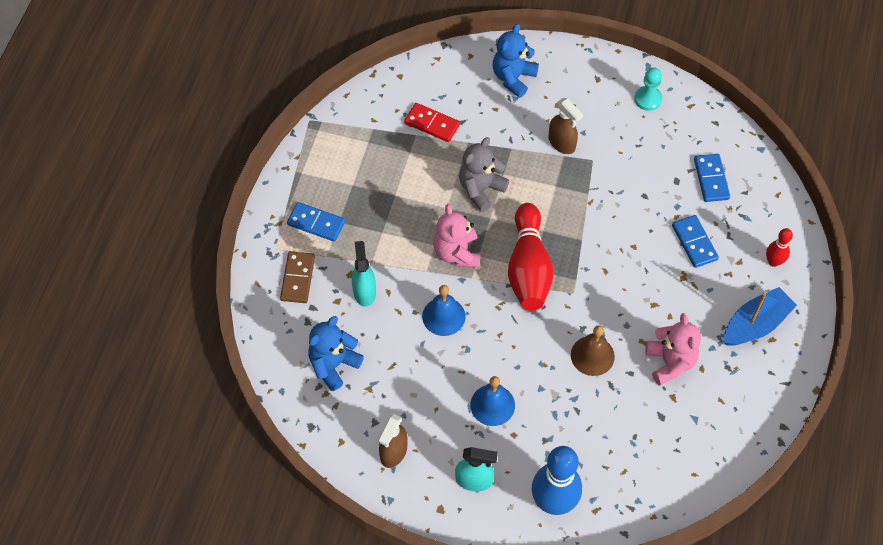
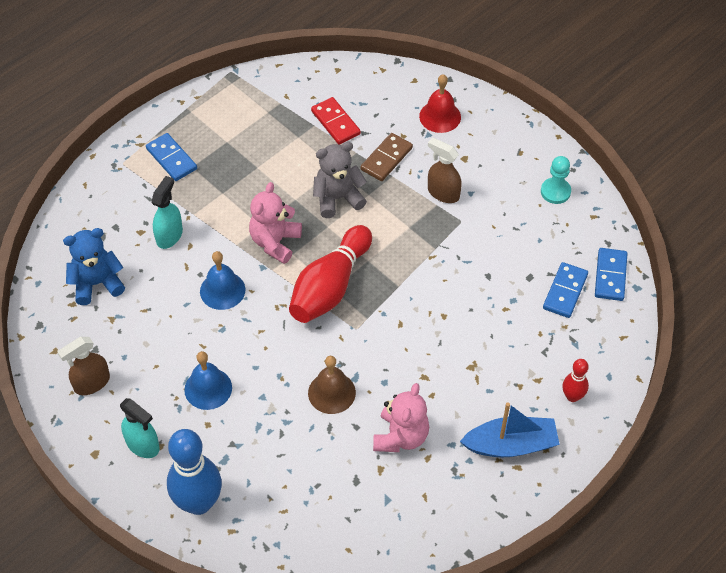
camera: 30 degrees right, 5 degrees down
(297, 278) = (121, 197): brown domino -> brown domino (386, 159)
(513, 78) = (440, 116): blue teddy bear -> red bell
(562, 143) = (443, 193): brown spray bottle -> brown spray bottle turned 135 degrees clockwise
(694, 242) = (505, 341): blue domino -> blue domino (610, 276)

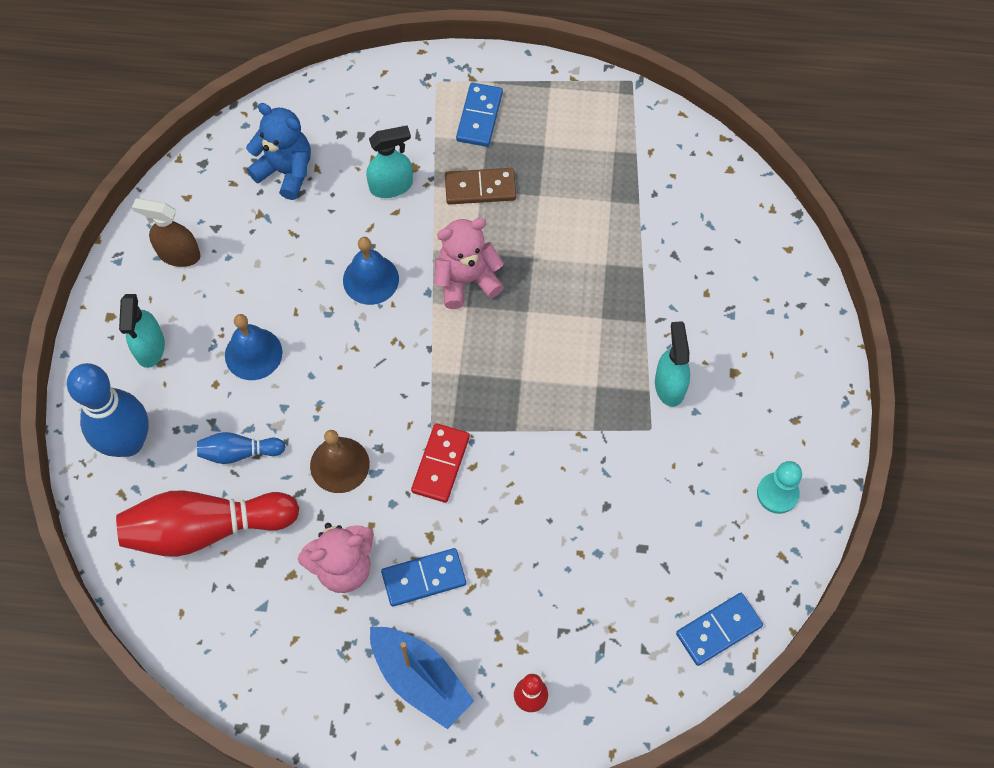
camera: 50 degrees right, 10 degrees up
(269, 442) = (239, 452): none -> blue bowling pin
(330, 287) = (459, 369): red bowling pin -> red bowling pin (205, 529)
(335, 122) = (661, 220): red domino -> red domino (440, 464)
(337, 198) = (570, 294): grey teddy bear -> none
(386, 159) = (661, 300): brown domino -> brown domino (480, 188)
(440, 116) = (765, 308): red bell -> none
(443, 193) = (669, 385): brown spray bottle -> turquoise spray bottle
(565, 291) = (655, 597): blue domino -> blue domino (424, 578)

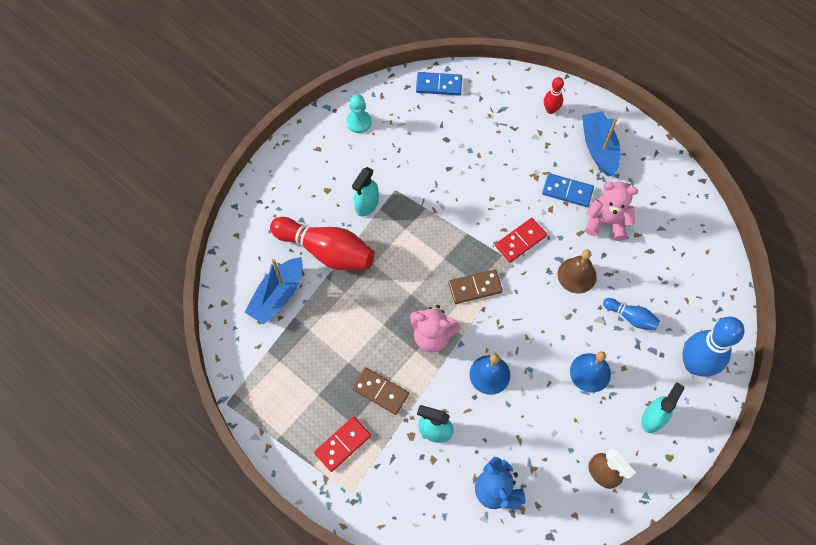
camera: 145 degrees left, 0 degrees up
(205, 529) = (672, 286): red bowling pin -> red bowling pin (326, 251)
(457, 367) = (475, 287): none -> brown domino
(479, 116) = (343, 444): blue domino -> red domino
(677, 213) = (278, 296): none -> blue boat

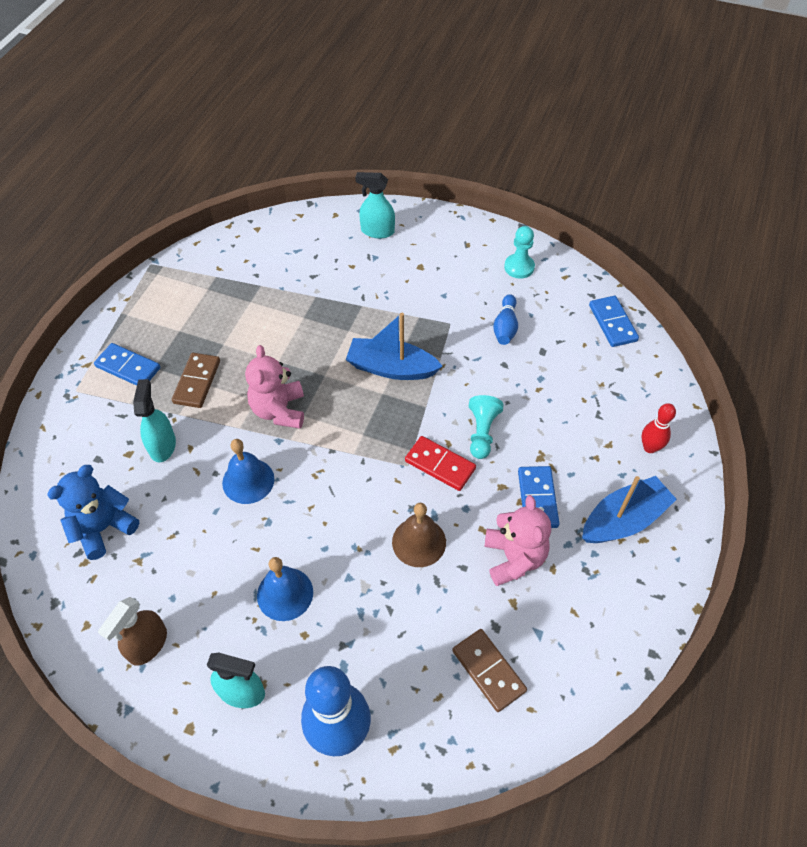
camera: 70 degrees right, 10 degrees down
(278, 296) = (279, 265): blue boat -> blue boat (391, 368)
(326, 251) = (346, 288): red bowling pin -> none
(343, 444) = (128, 367): red domino -> blue domino
(366, 205) = (418, 304): turquoise spray bottle -> turquoise spray bottle (377, 231)
(475, 287) = (356, 434): brown domino -> brown domino (488, 670)
(503, 205) = (482, 432): none -> turquoise pawn
(631, 317) = (382, 625): blue bowling pin -> blue bowling pin (505, 327)

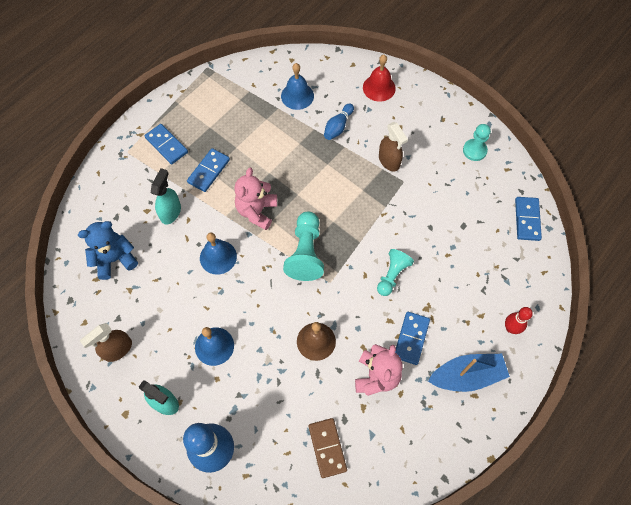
camera: 20 degrees right, 10 degrees up
(197, 382) = (208, 171): brown domino -> blue domino
(280, 265) = (297, 96): none -> blue bell
(362, 440) = (305, 253): none -> turquoise pawn
(377, 231) = (379, 88): turquoise spray bottle -> red bell
(391, 368) = (347, 203): blue boat -> none
(423, 306) = (389, 161): none -> brown spray bottle
(440, 465) = (352, 290): red domino -> none
(505, 327) = (443, 197): blue bowling pin -> blue bowling pin (338, 127)

